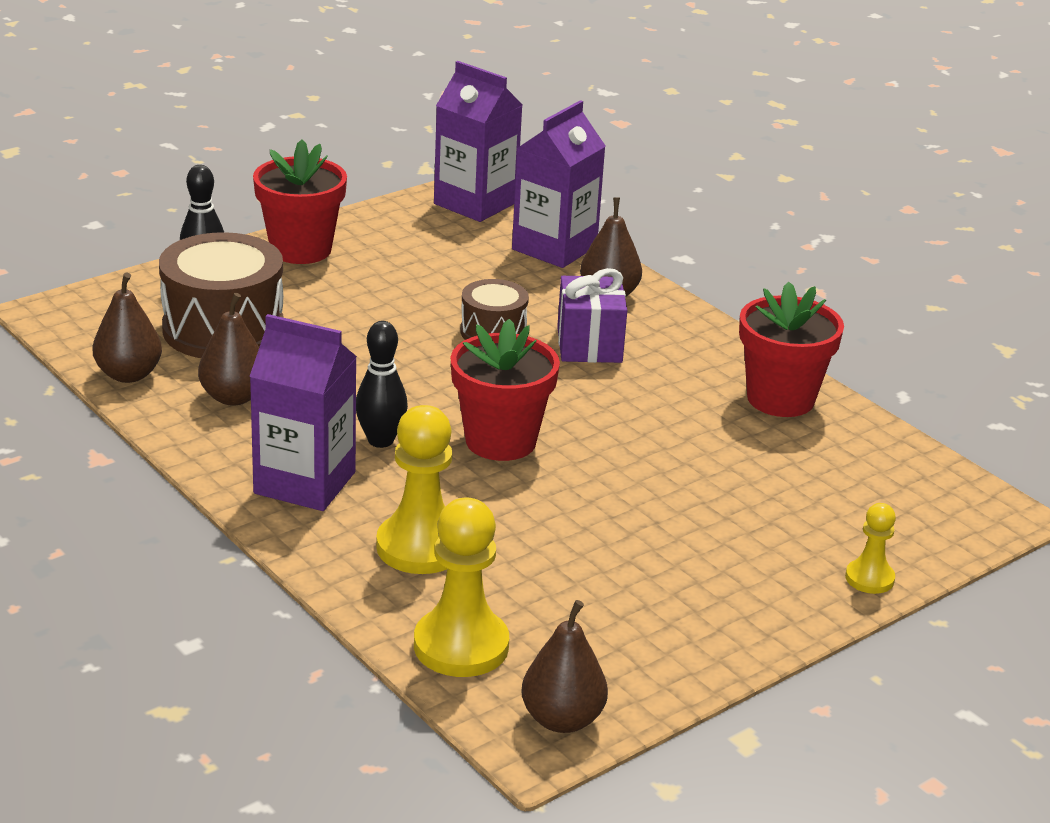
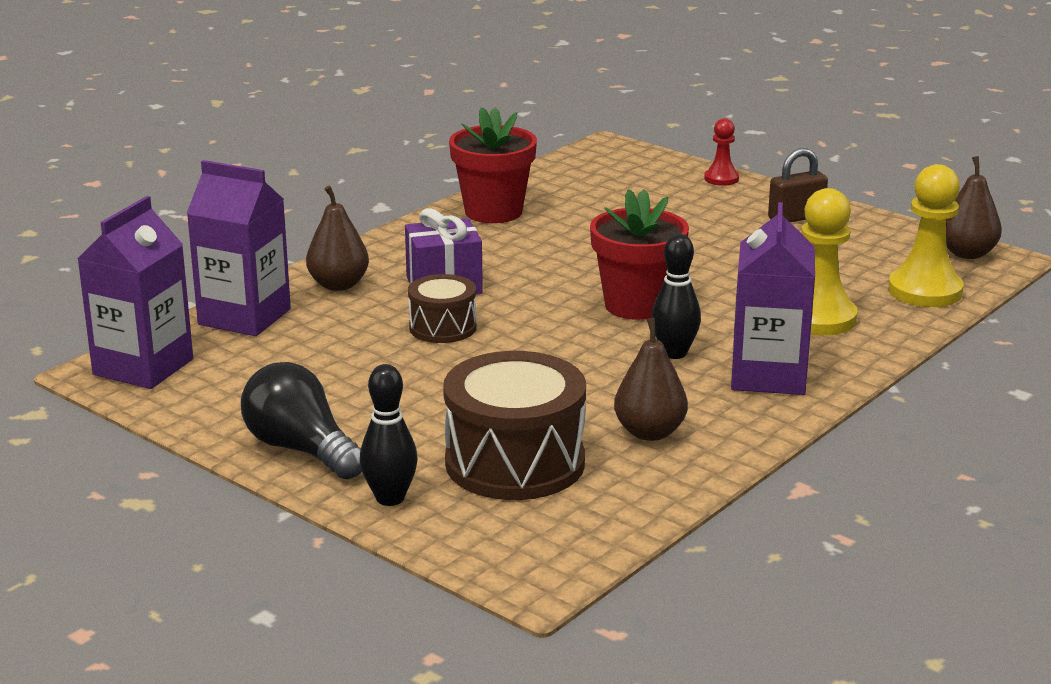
camera: 100 degrees left, 5 degrees down
(128, 375) = (645, 498): brown pear -> none
(300, 249) = (301, 449): red flower pot -> black light bulb
(720, 606) = (796, 217): none -> brown padlock
(869, 578) = (721, 179): yellow pawn -> red pawn

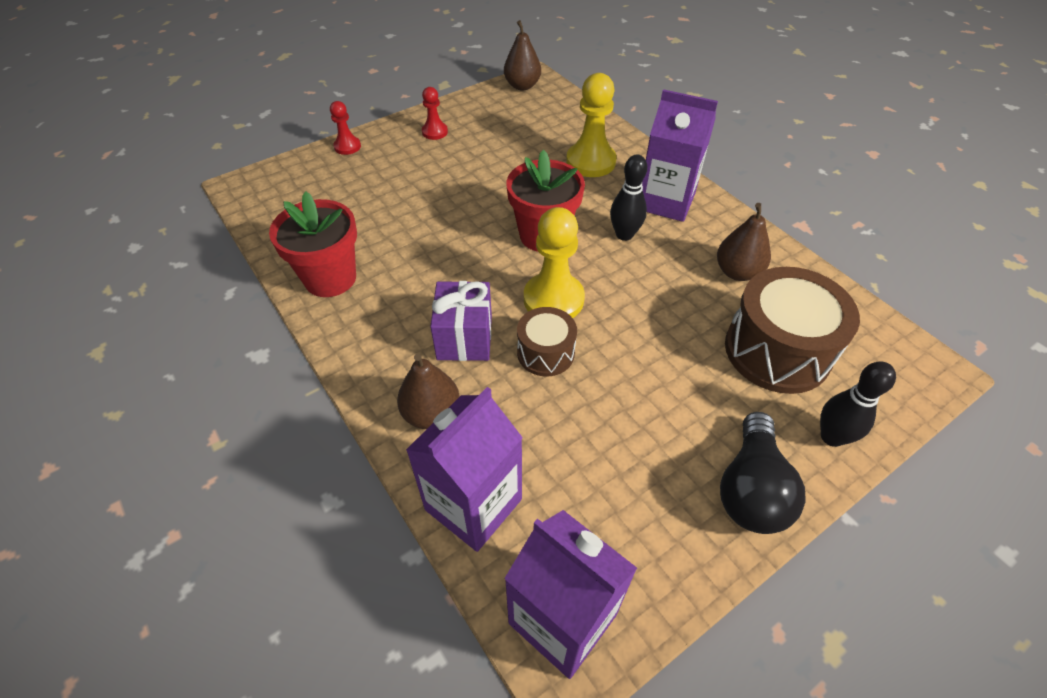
camera: 75 degrees left, 25 degrees up
(301, 449) = (751, 489): black light bulb -> black light bulb turned 45 degrees counterclockwise
(796, 217) = (434, 132): brown padlock -> red pawn
(925, 291) = (567, 114): yellow pawn -> yellow pawn (553, 299)

